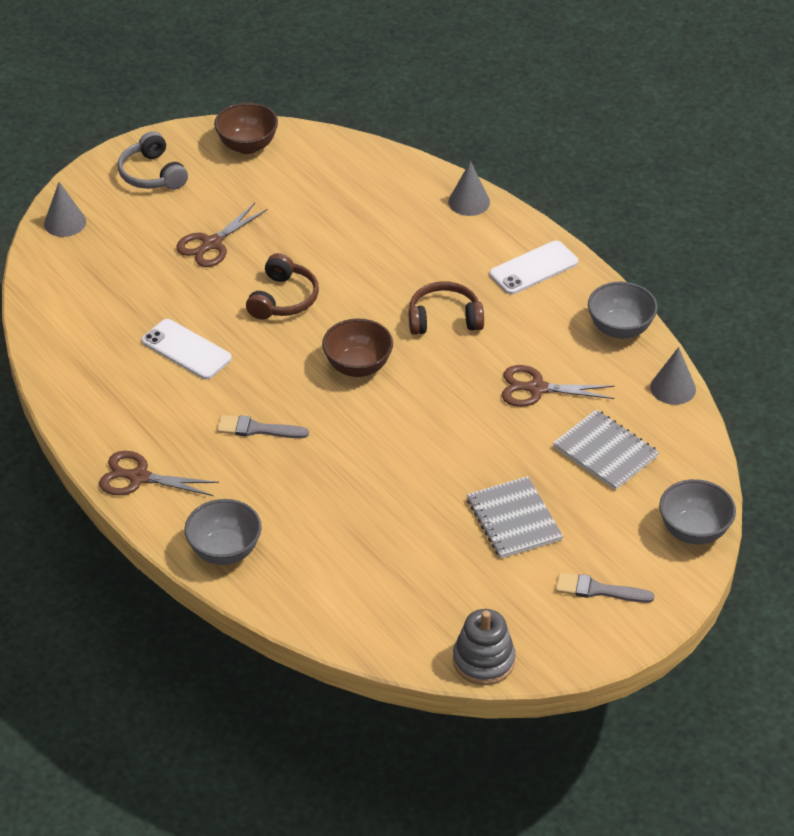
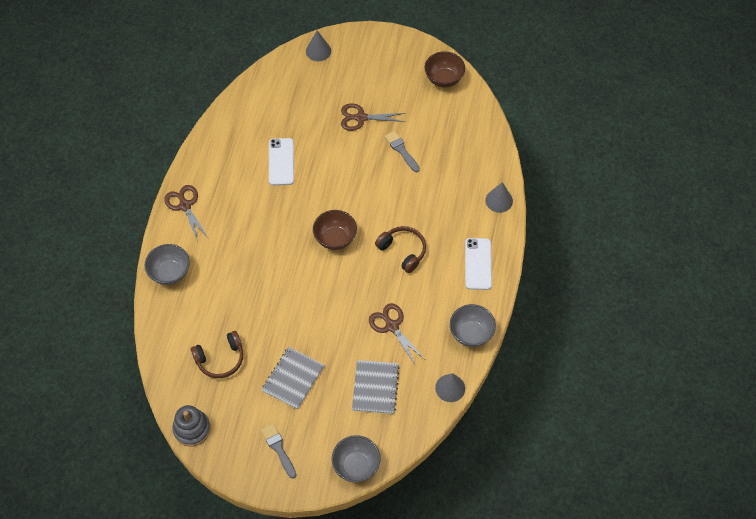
camera: 50 degrees right, 15 degrees up
(152, 174) = (384, 58): grey headphones -> none
(257, 429) = (256, 228): grey brush -> grey brush (401, 150)
(283, 299) = (351, 174): brown headphones -> brown headphones (220, 359)
(533, 268) = (478, 264): white phone -> white phone turned 75 degrees clockwise

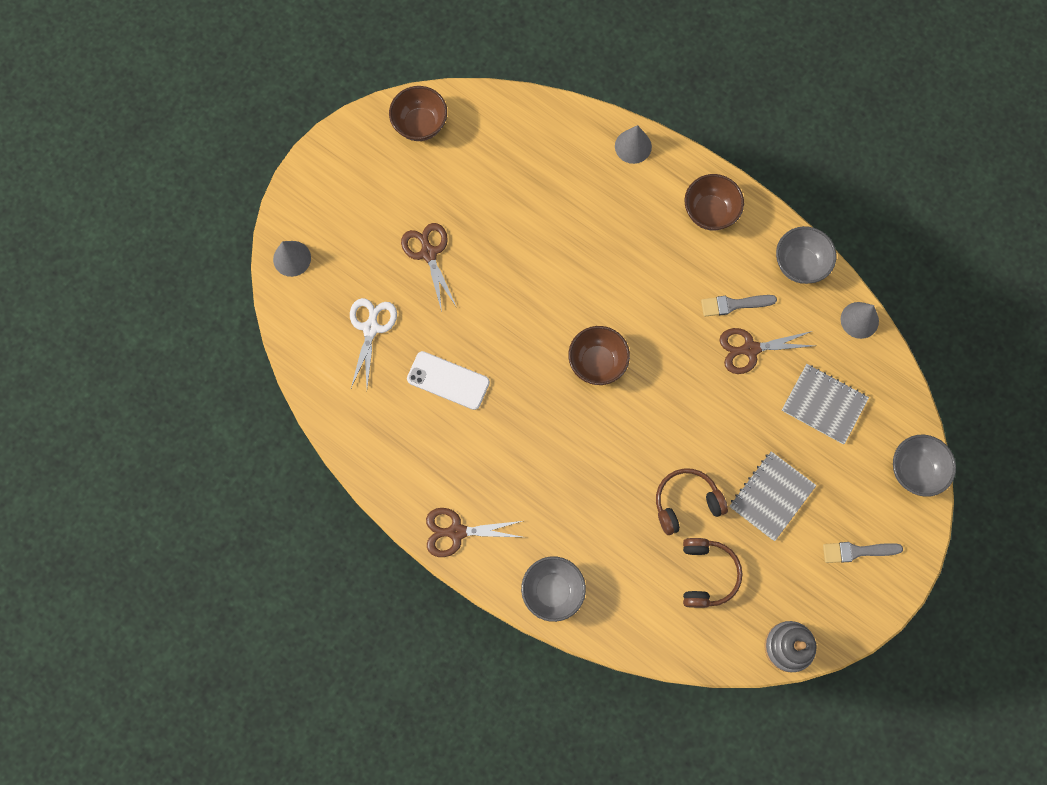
camera: 65 degrees left, 15 degrees up
(293, 378) = (771, 496): grey notebook -> grey notebook turned 75 degrees clockwise
(295, 108) = (371, 327): none -> white scissors
(360, 118) = (428, 252): brown scissors -> brown scissors turned 135 degrees clockwise
(401, 150) = (504, 225): grey brush -> grey brush (734, 304)
(403, 251) = (652, 289): brown headphones -> brown headphones (686, 502)
(478, 264) = (710, 212): white phone -> brown bowl

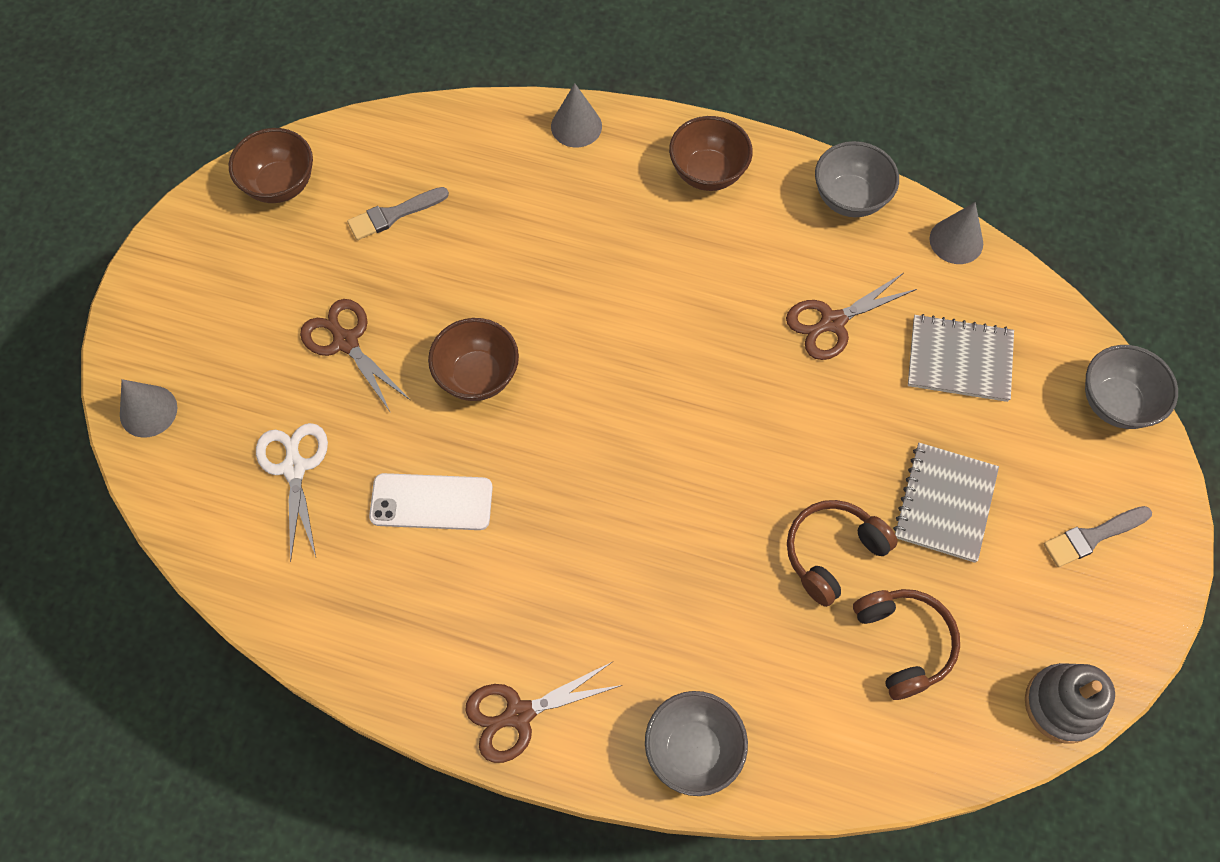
camera: 20 degrees left, 10 degrees down
(597, 362) = (633, 407): brown bowl -> brown bowl (477, 376)
(734, 304) = (787, 274): grey brush -> grey brush (394, 215)

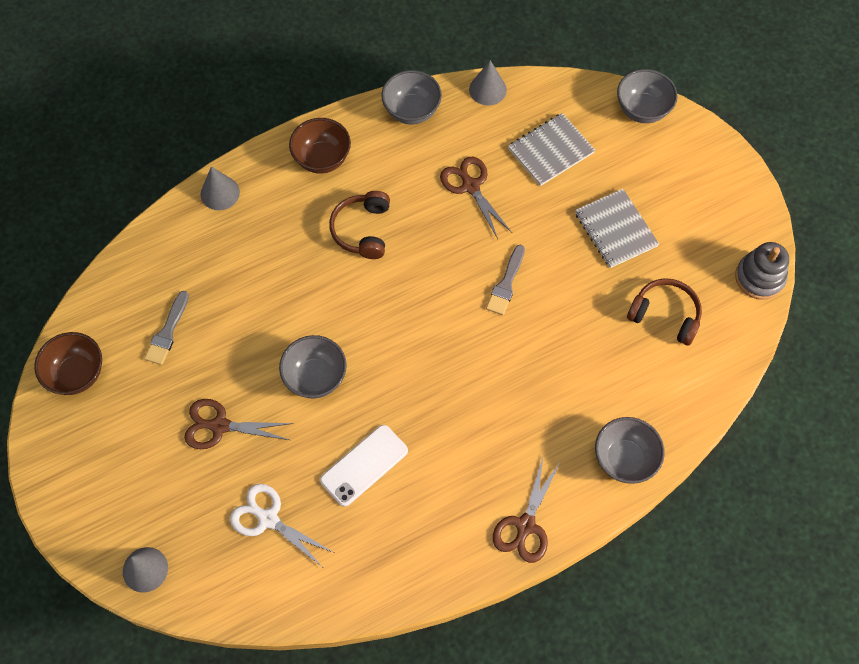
camera: 45 degrees left, 0 degrees up
(477, 376) = (315, 377): brown bowl -> grey bowl
(831, 323) = (470, 185): brown scissors -> brown scissors turned 135 degrees clockwise
(832, 553) = (589, 302): brown headphones -> brown headphones (362, 230)
(1092, 536) = (695, 185): grey brush -> grey brush (506, 283)

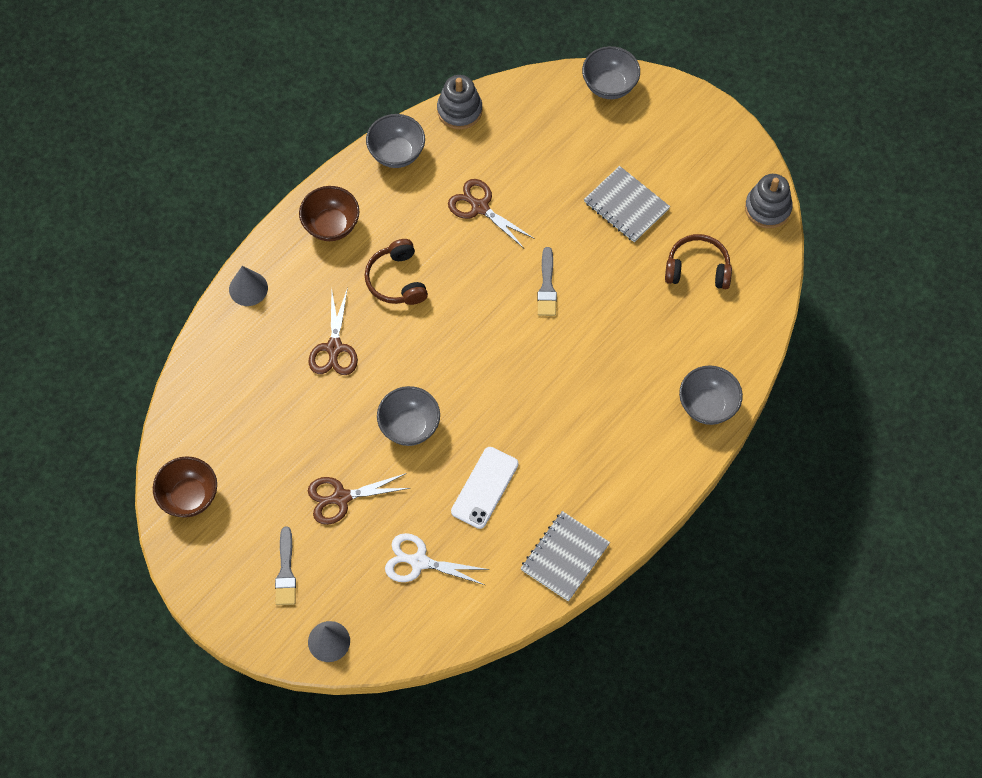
camera: 20 degrees left, 0 degrees up
(167, 332) = (256, 431): grey brush -> grey brush (286, 571)
(487, 89) = (459, 110): grey cone -> grey stacking toy
(525, 526) = (644, 491): brown scissors -> brown scissors (334, 349)
(550, 151) = (540, 151): grey notebook -> grey notebook (564, 557)

